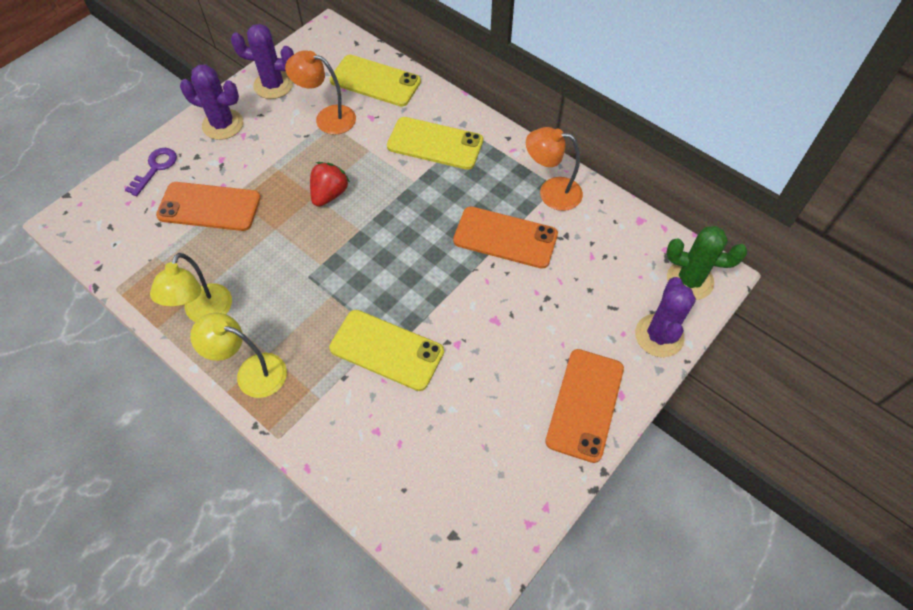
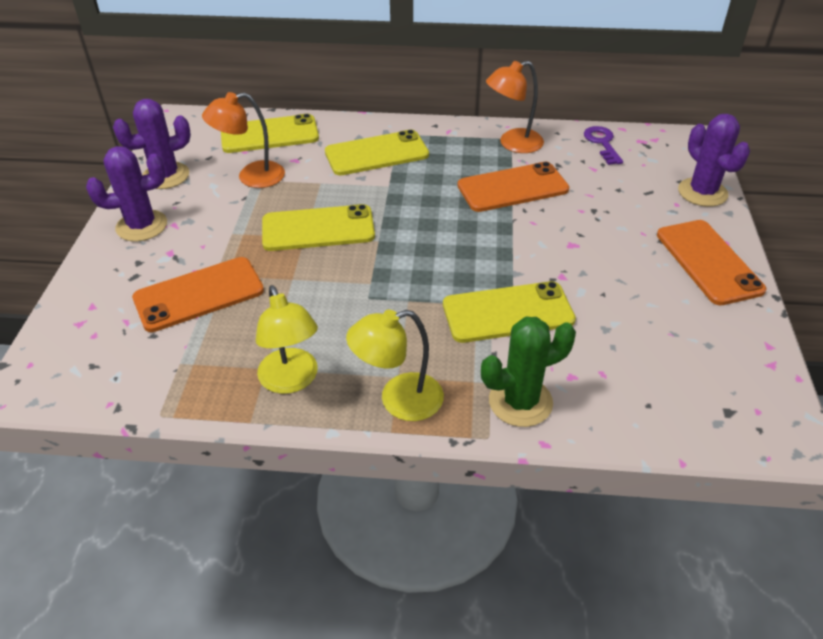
camera: 35 degrees left, 15 degrees down
(155, 168) = (98, 292): purple key -> purple key (602, 143)
(329, 194) = (318, 229): red strawberry -> yellow phone
(689, 280) = (679, 150): green cactus -> green cactus (520, 402)

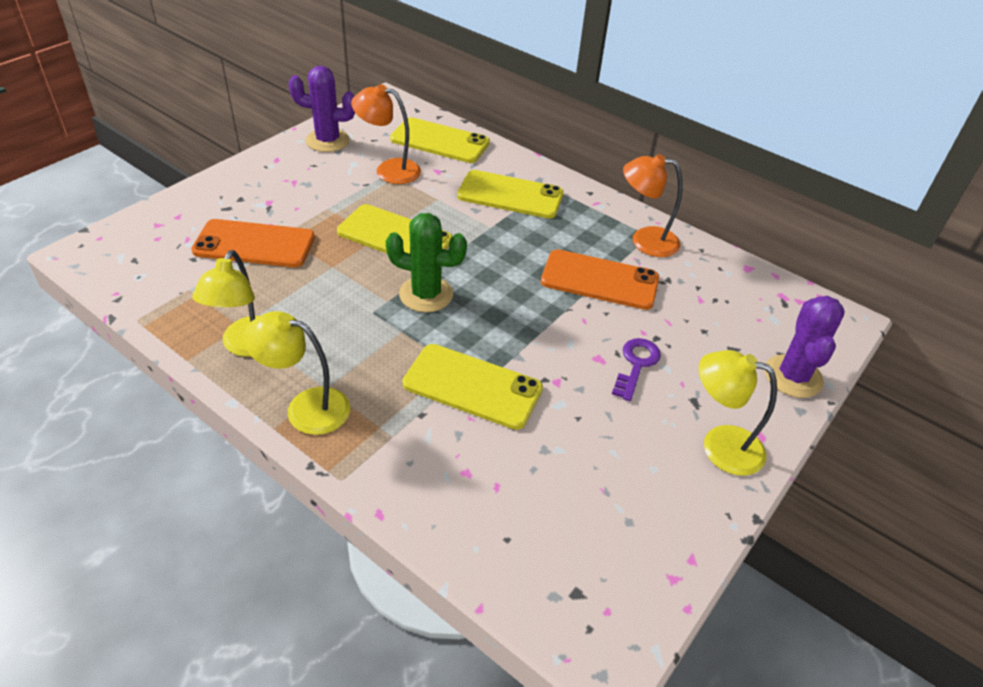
camera: 30 degrees right, 0 degrees up
(141, 226) = (271, 172): purple cactus -> none
(520, 402) = (398, 467): green cactus -> green cactus (426, 294)
(602, 143) = (737, 280): purple key -> purple key (636, 365)
(708, 262) = (720, 445): orange phone -> yellow lamp

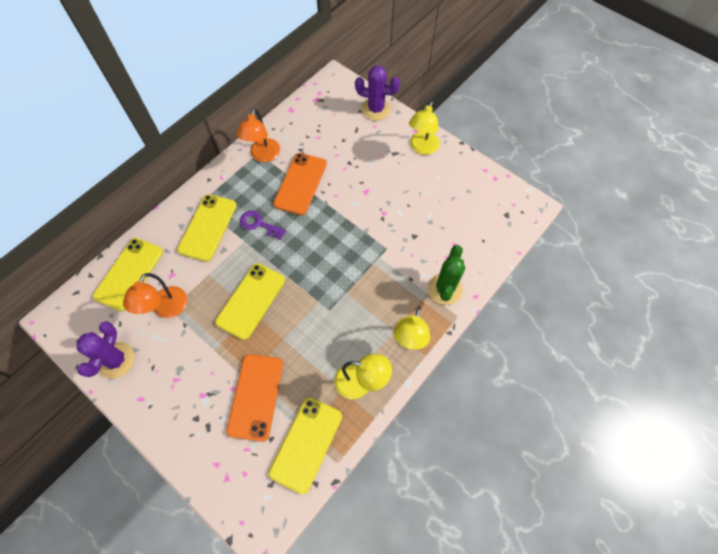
camera: 85 degrees left, 20 degrees up
(426, 294) = (312, 279): green cactus -> green cactus (445, 289)
(472, 386) = (389, 254): yellow phone -> yellow phone (306, 444)
(636, 365) = (370, 175): purple key -> purple key (259, 224)

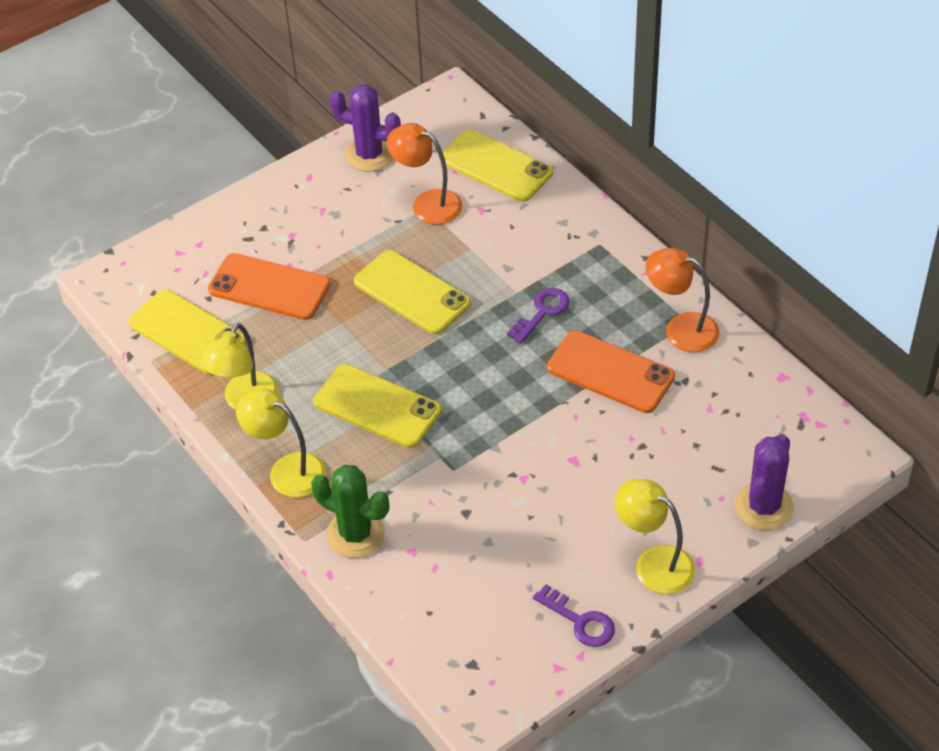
camera: 105 degrees right, 15 degrees down
(208, 227) = (552, 252): yellow phone -> yellow phone (377, 407)
(465, 173) = (580, 621): none -> purple key

